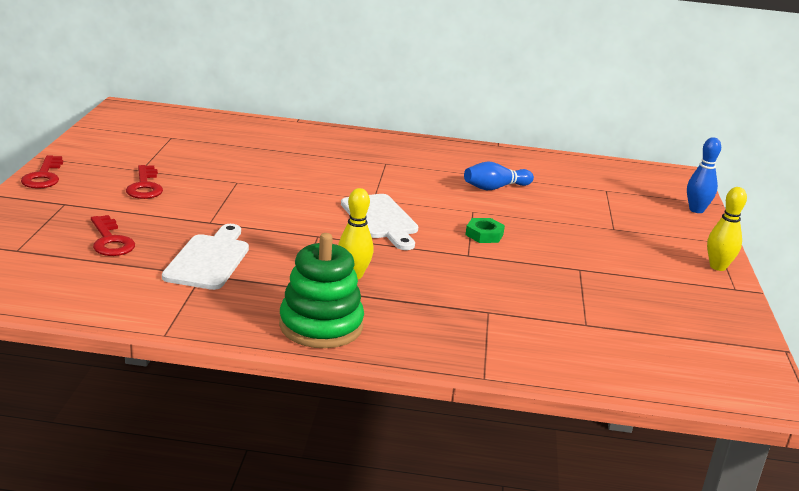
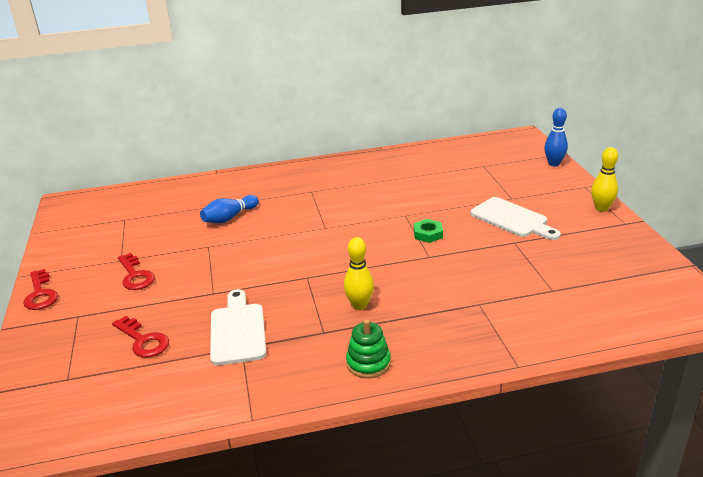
camera: 15 degrees left, 5 degrees up
(321, 326) = (368, 363): green stacking toy -> green stacking toy, size x0.62
(381, 219) = (344, 245): white cutting board -> white cutting board (512, 219)
(495, 188) = (406, 188): blue bowling pin -> blue bowling pin (229, 218)

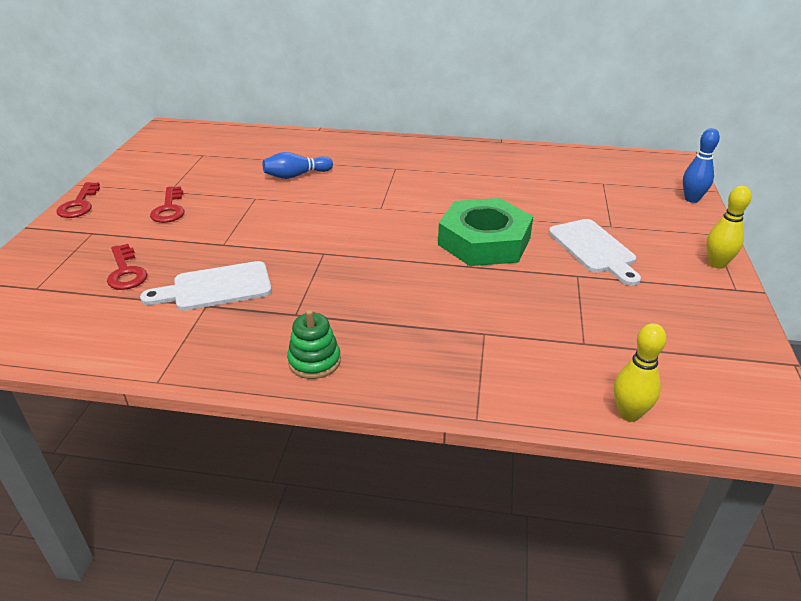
camera: 20 degrees right, 5 degrees up
(238, 330) = (216, 287): white cutting board -> white cutting board turned 120 degrees counterclockwise
(359, 305) = (353, 297): yellow bowling pin -> yellow bowling pin (629, 414)
(428, 234) = (484, 241): green nut -> green nut, size x2.49

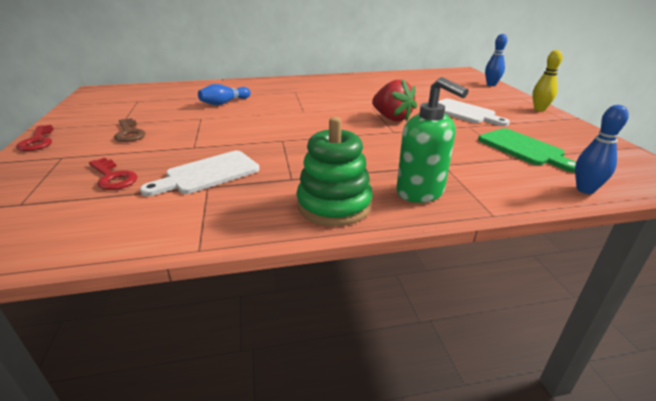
camera: 20 degrees left, 5 degrees down
(169, 209) = (129, 133): red key -> brown key
(314, 361) = (334, 205): green stacking toy -> green stacking toy, size x1.60
(421, 367) = (420, 192): none -> green soap dispenser
(484, 241) = (392, 118): green nut -> red strawberry
(615, 331) = (523, 149): none -> green cutting board
(629, 414) = (585, 189): yellow bowling pin -> blue bowling pin

